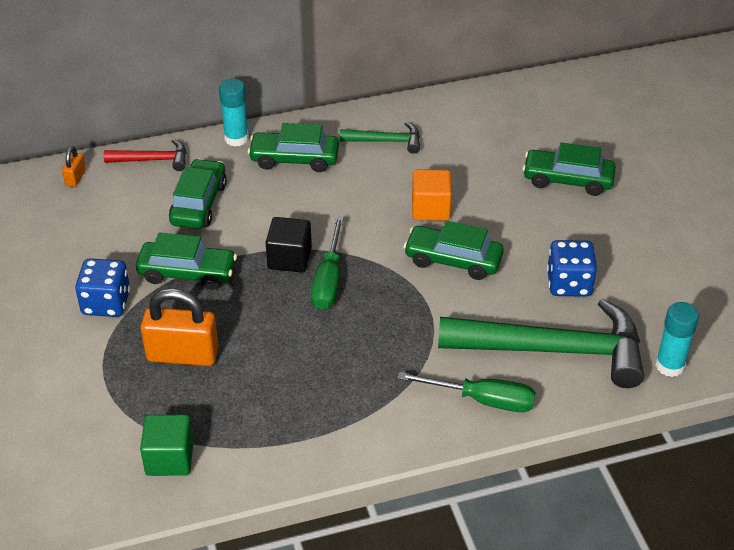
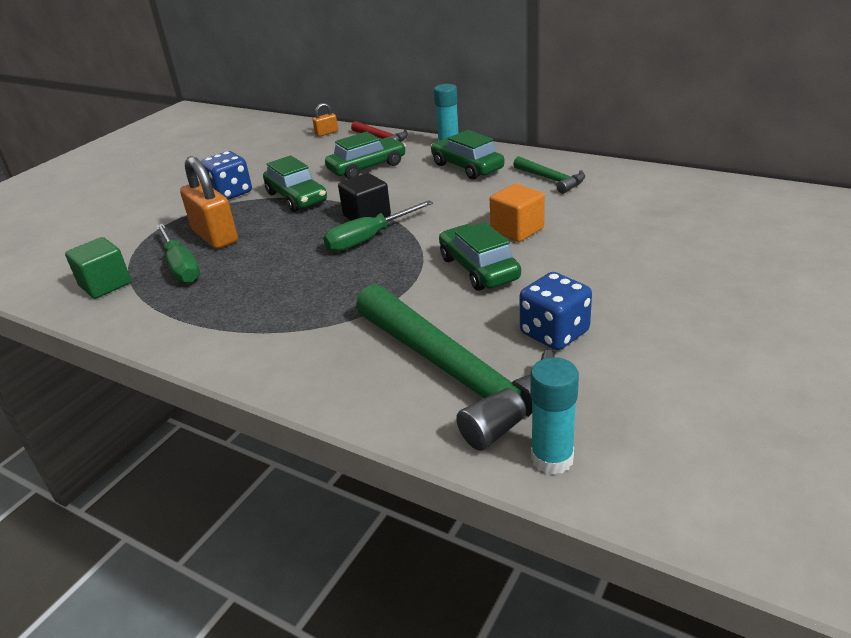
camera: 50 degrees right, 10 degrees down
(482, 400) = (334, 373): green screwdriver -> green screwdriver (181, 267)
(567, 180) = (678, 260): green car -> none

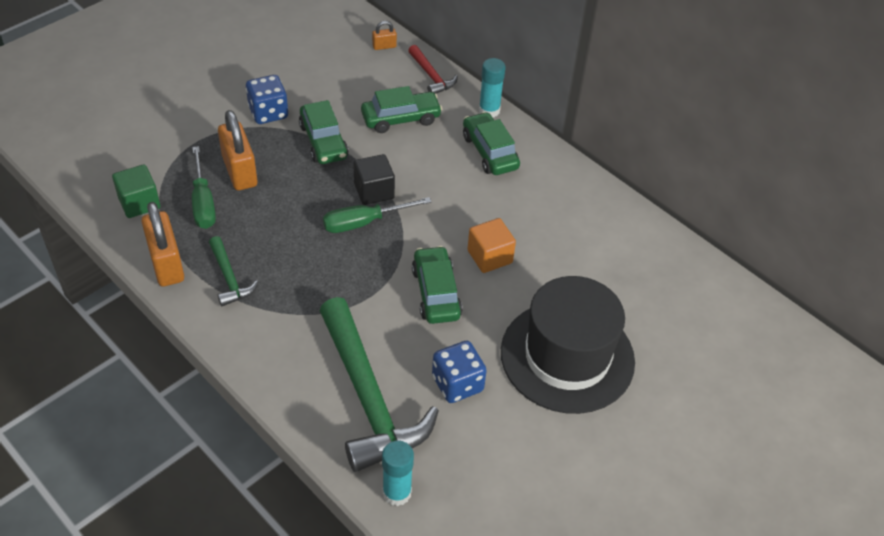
camera: 10 degrees right, 15 degrees up
(152, 324) = (166, 264): none -> orange padlock
(551, 180) = (554, 199): green hammer -> green hammer (229, 278)
(658, 279) = (567, 356): none -> black hat

